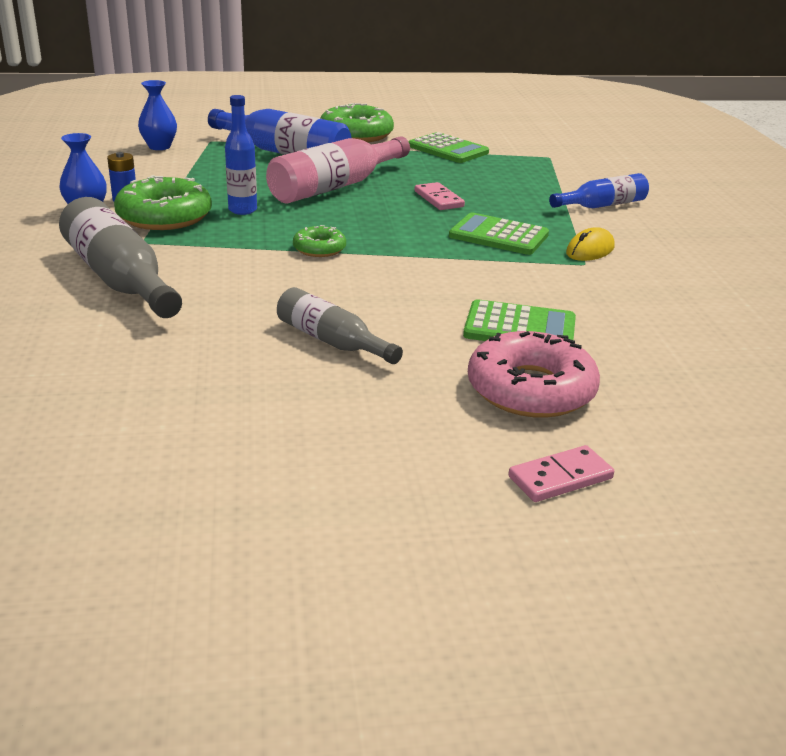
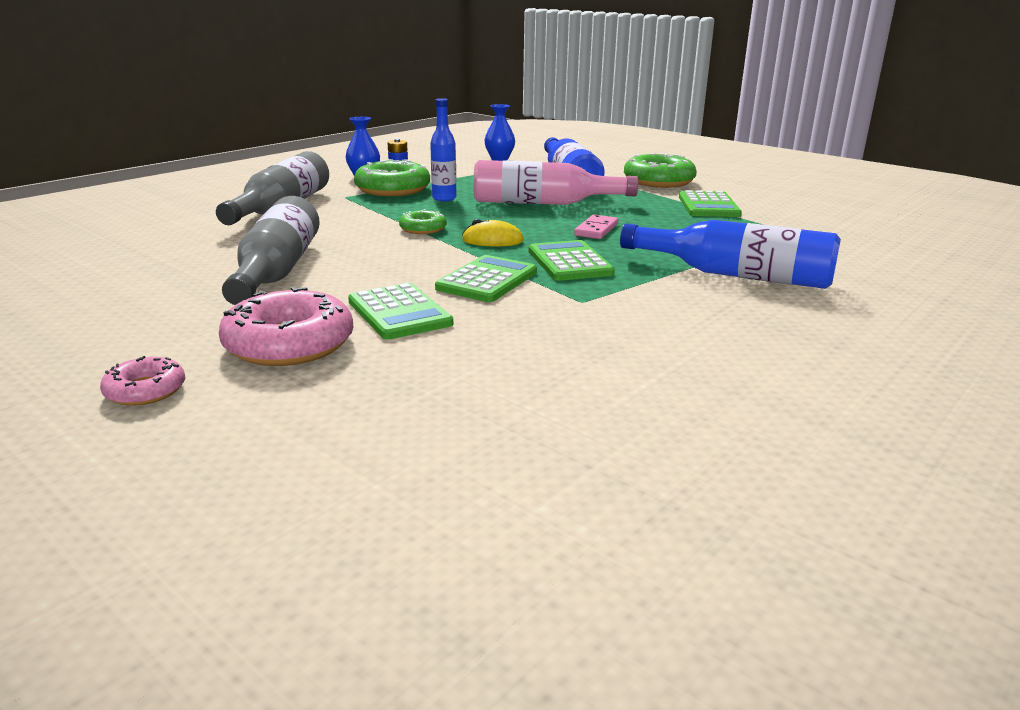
camera: 50 degrees right, 5 degrees down
(332, 341) = (277, 271): grey bottle -> grey bottle, size x1.65
(494, 274) = (487, 280): none -> green calculator
(560, 477) = (145, 390): pink domino -> pink donut
(590, 250) = (617, 296): yellow mouse -> yellow mouse (492, 241)
(602, 205) = (736, 275): blue bottle -> blue bottle, size x1.65

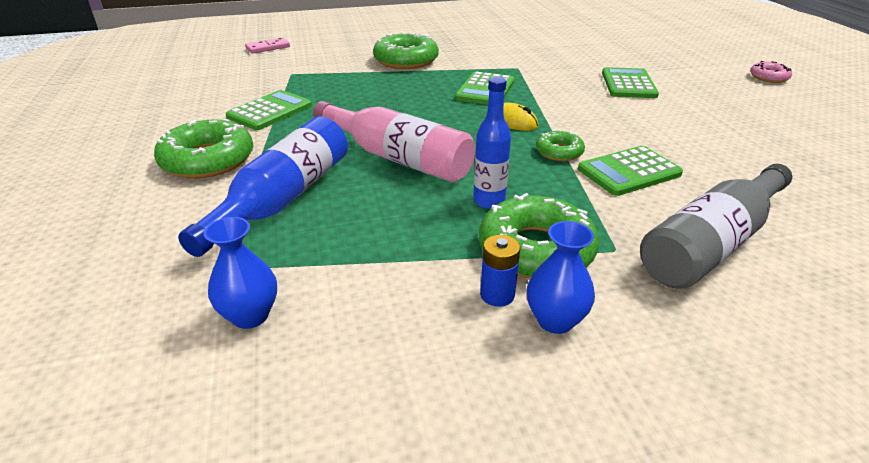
camera: 145 degrees left, 10 degrees up
(277, 271) = (709, 134): grey bottle -> none
(289, 344) = (697, 82): pink donut -> none
(487, 280) = (556, 91): green calculator -> green calculator (629, 172)
(596, 230) = (415, 111): pink domino -> pink domino (268, 48)
(736, 275) = (406, 60): blue bottle -> green donut

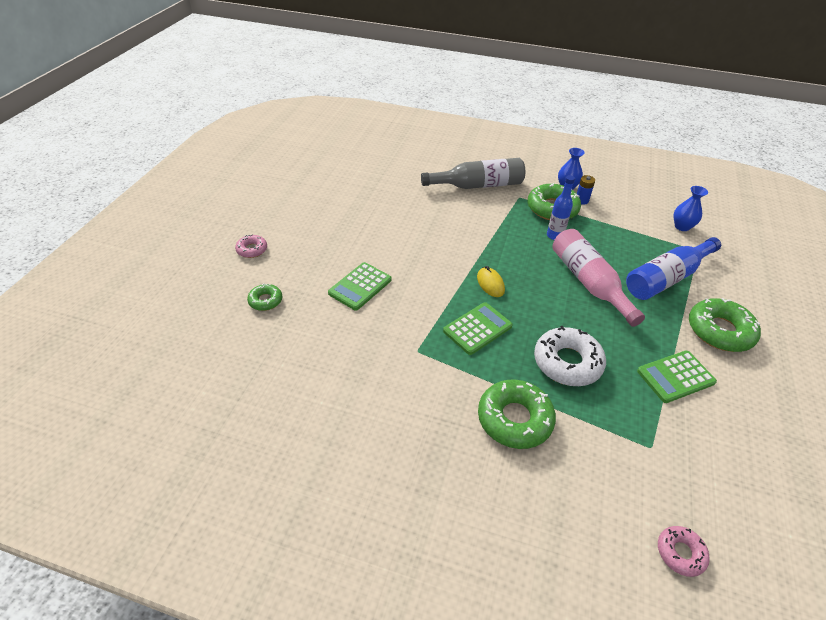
camera: 150 degrees left, 10 degrees up
(268, 48) = (680, 553): pink domino -> pink donut
(383, 93) = (567, 362): none -> white donut
(559, 152) = (488, 249): green donut -> green donut (265, 301)
(629, 172) = (466, 223): green calculator -> none

